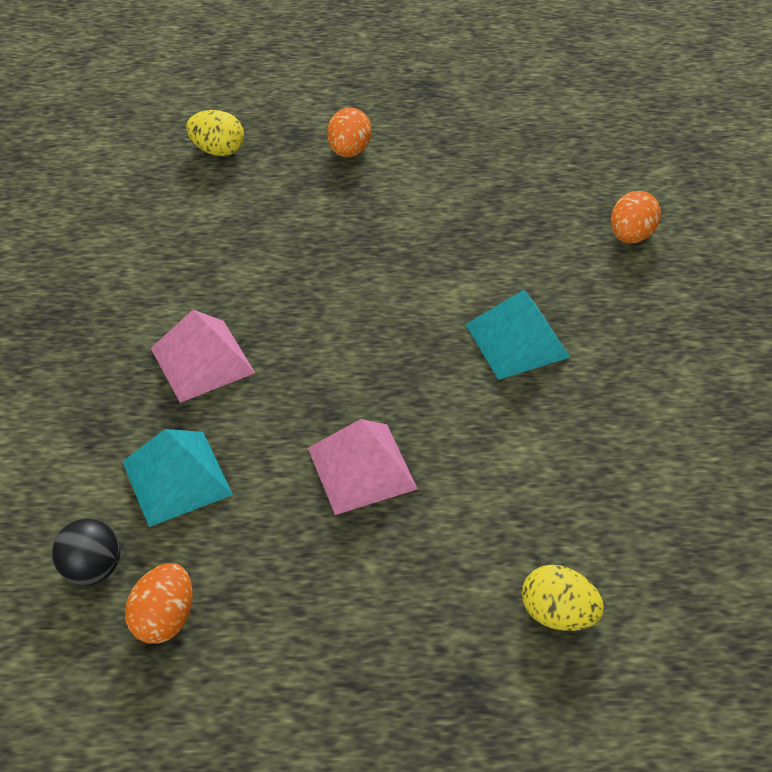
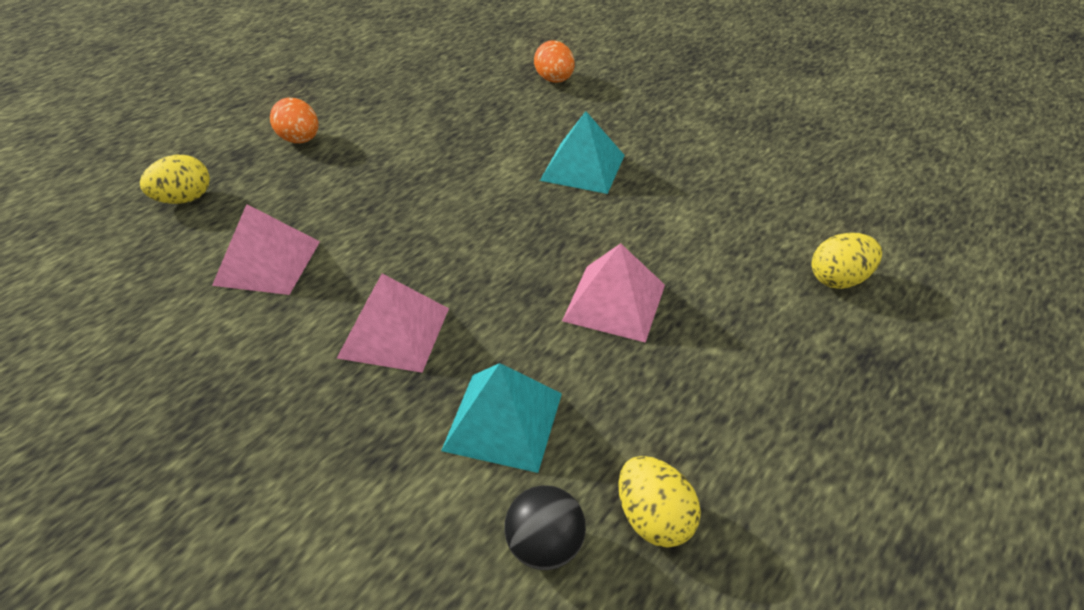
camera: 50 degrees left, 5 degrees down
(164, 618) = (653, 518): orange egg -> yellow egg
(201, 243) = (267, 262): none -> pink pyramid

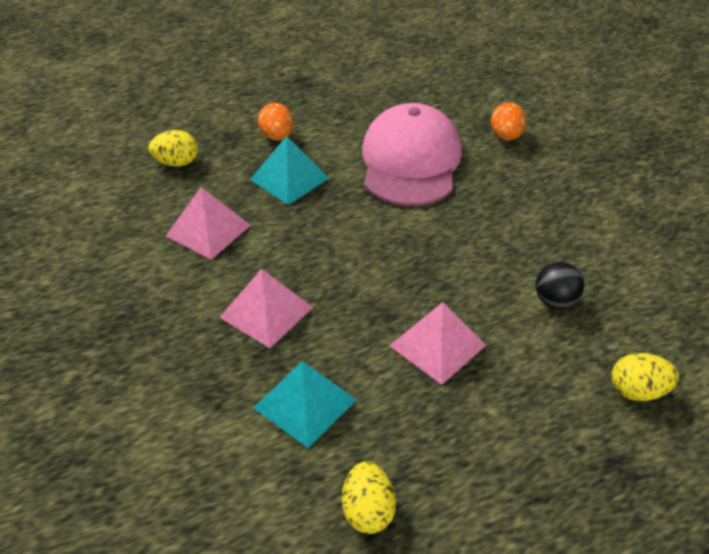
camera: 25 degrees right, 0 degrees up
(470, 127) = (410, 161): none -> pink cap
(544, 546) = (284, 497): black ball -> black ball (555, 301)
(582, 167) = (481, 224): turquoise pyramid -> turquoise pyramid (289, 179)

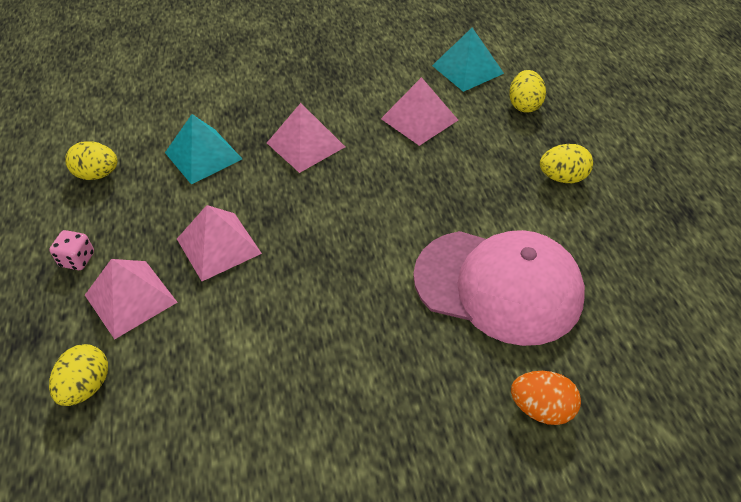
camera: 105 degrees right, 5 degrees up
(277, 136) = (562, 178): orange egg -> yellow egg
(289, 179) = (484, 178): turquoise pyramid -> turquoise pyramid (467, 69)
(507, 468) = (77, 260): none -> pink dice
(532, 396) = (130, 298): none -> pink pyramid
(555, 301) = (228, 358): black ball -> none

